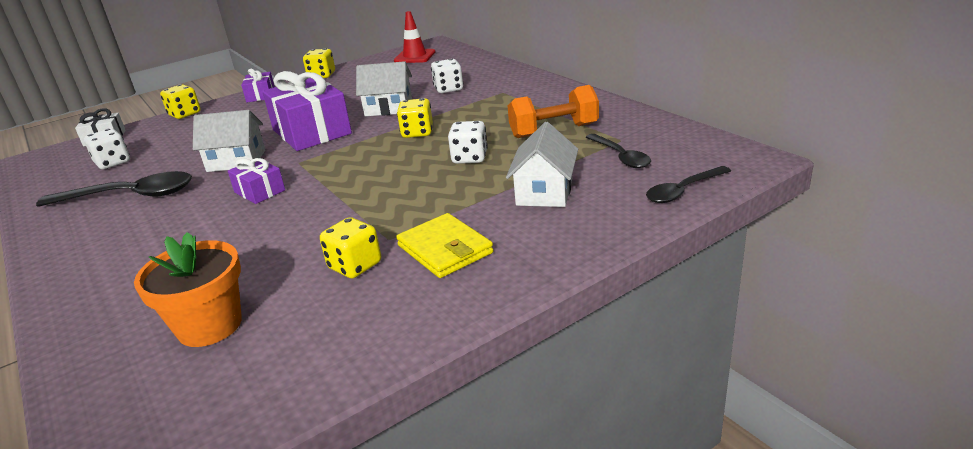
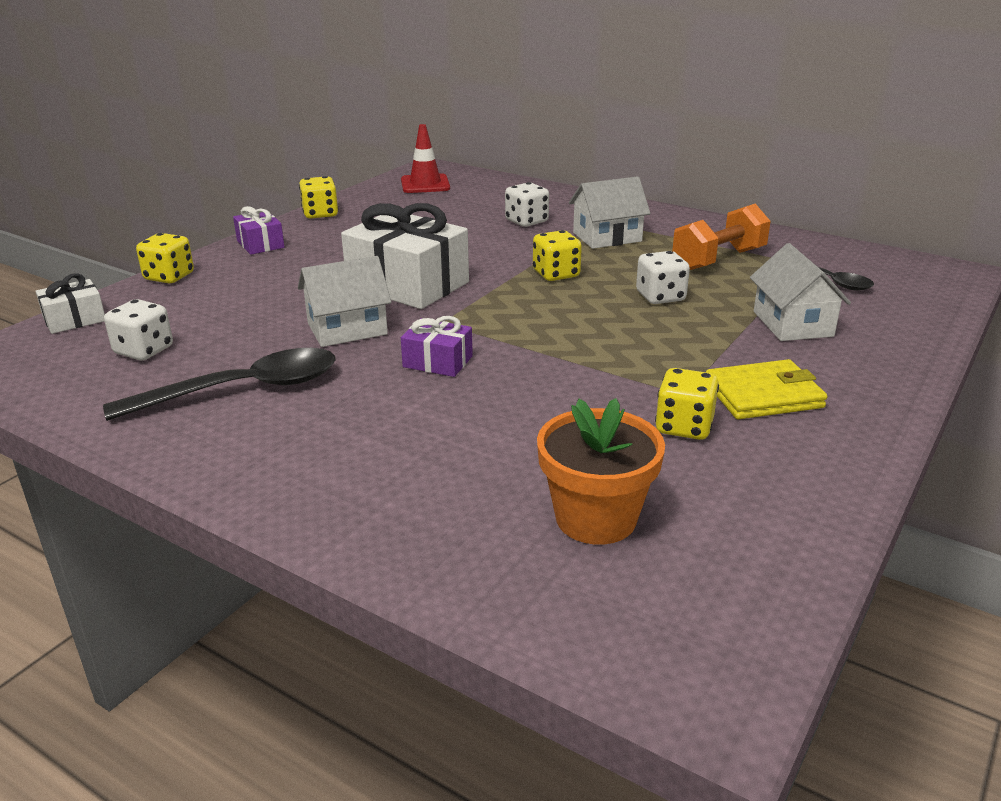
camera: 25 degrees left, 0 degrees up
(311, 132) = (408, 284): purple gift -> white gift
(388, 108) = (476, 248): white house -> white house (607, 237)
(445, 249) = (763, 395): yellow wallet -> yellow wallet turned 45 degrees counterclockwise
(683, 191) = (929, 308): black spoon -> none

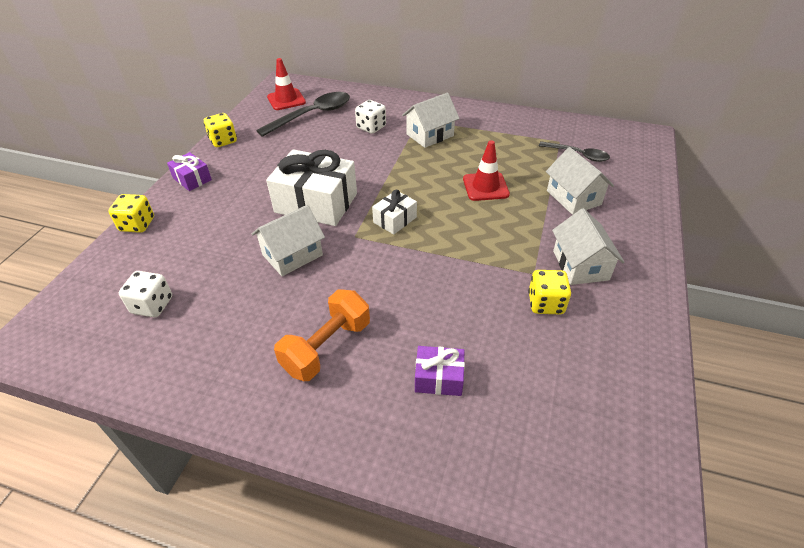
camera: 15 degrees left, 15 degrees up
(74, 319) = (83, 283): white gift -> white gift (395, 220)
(242, 390) = (244, 330): black spoon -> black spoon (312, 115)
(437, 362) = (368, 275): purple gift -> purple gift (439, 378)
(556, 274) = (411, 176): yellow dice -> none
(596, 518) = (525, 398): orange flower pot -> none
(660, 297) = (485, 187): white dice -> red traffic cone
(718, 260) = (507, 146): orange dumbbell -> orange dumbbell (327, 347)
(763, 395) = (580, 265): yellow wallet -> white house

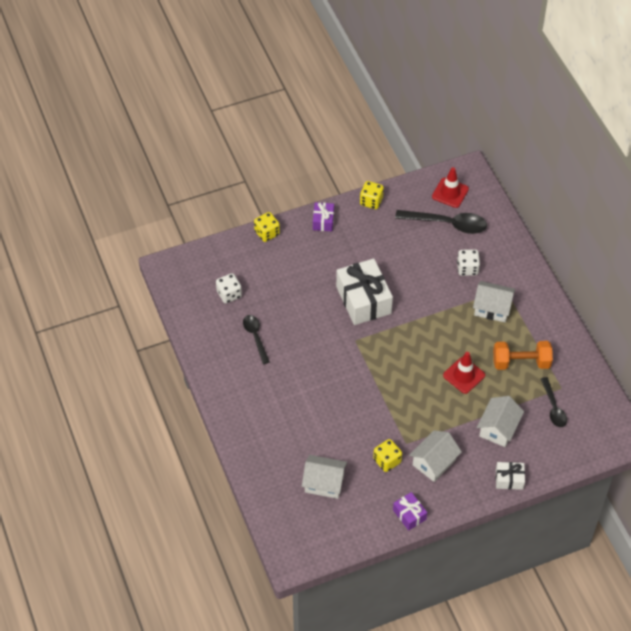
camera: 50 degrees right, 10 degrees up
(240, 318) = (255, 337): none -> black spoon
(292, 255) = (314, 323): white house -> white house (324, 483)
(327, 347) = (273, 386): orange dumbbell -> orange dumbbell (521, 362)
(395, 220) = (387, 349): white gift -> white gift (509, 479)
(439, 378) = (297, 443): purple gift -> purple gift (409, 515)

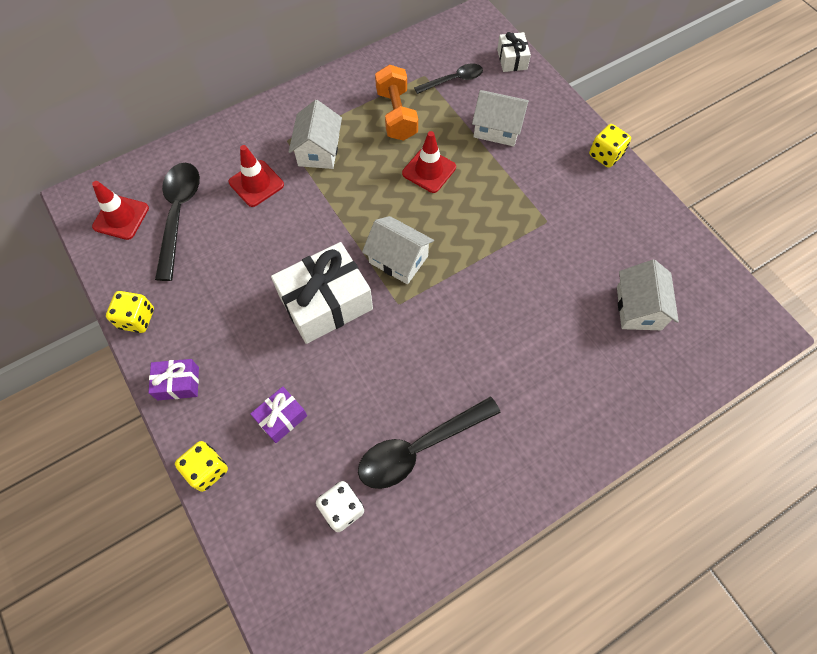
camera: 100 degrees left, 10 degrees up
(255, 337) = (419, 447): black spoon -> black spoon, size x1.65
(387, 461) = (580, 239): yellow dice -> yellow dice (605, 155)
(409, 515) = (647, 205): purple gift -> purple gift (281, 418)
(434, 462) = (565, 188): white house -> white house (398, 259)
(467, 268) = (256, 183): white dice -> red traffic cone
(509, 479) = (563, 113): white gift -> white gift (512, 59)

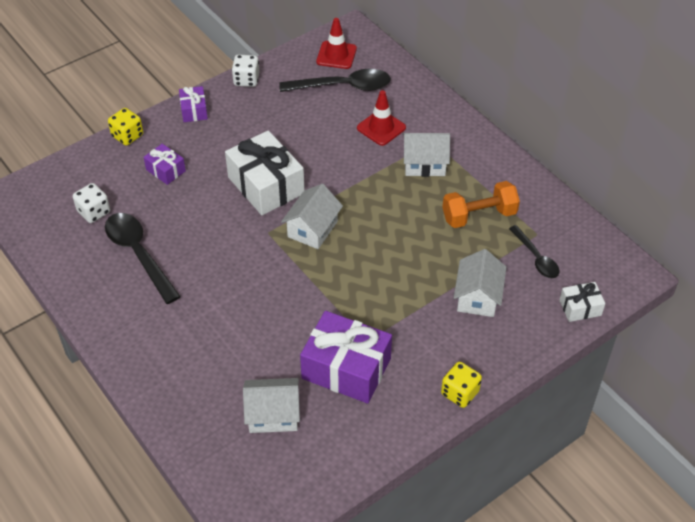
camera: 85 degrees right, 15 degrees down
(137, 319) = (246, 80): yellow dice -> white dice
(429, 170) = (415, 244): red traffic cone -> none
(581, 241) = (346, 368): none -> purple gift

